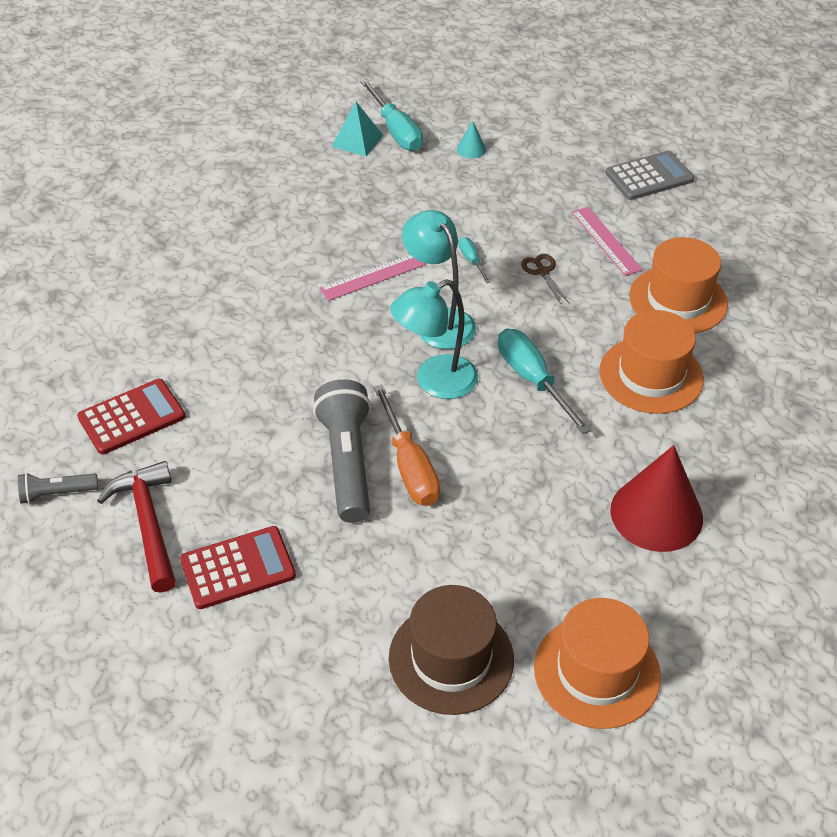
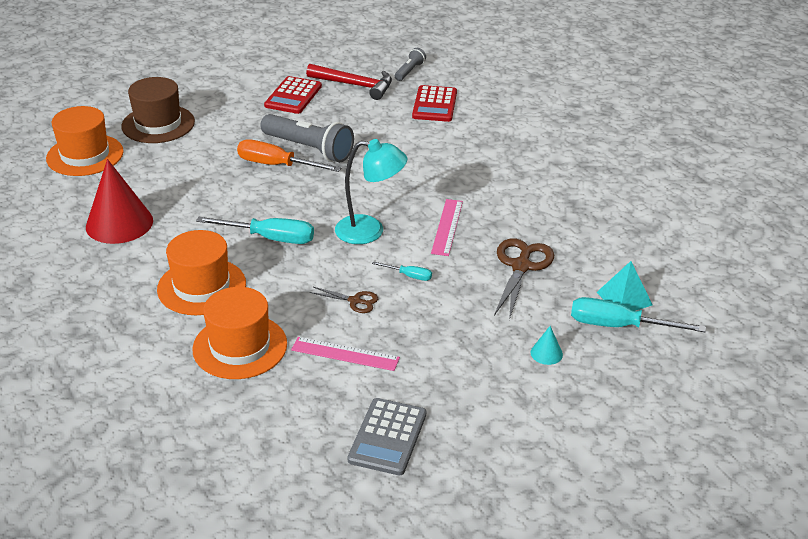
camera: 130 degrees right, 10 degrees down
(379, 207) = (521, 266): none -> brown scissors
(435, 382) = (322, 203): turquoise lamp -> none

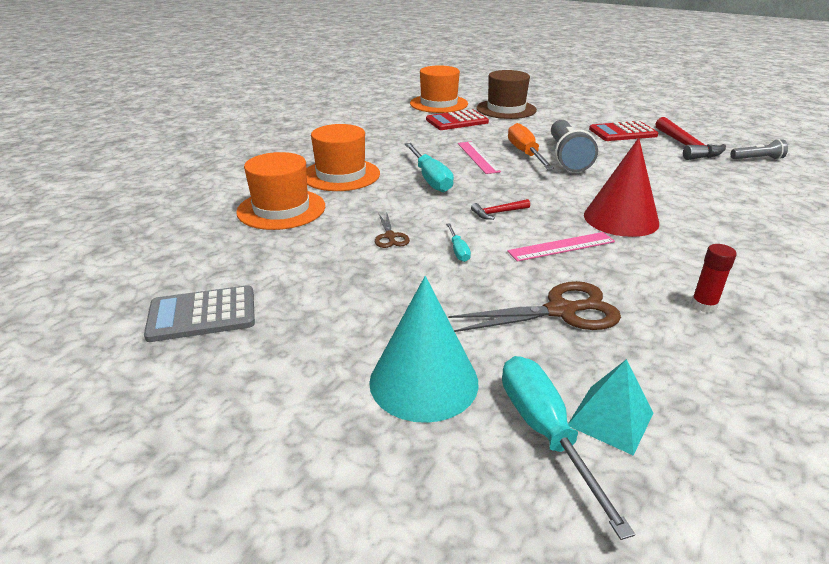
camera: 60 degrees right, 5 degrees down
(119, 223) = (381, 132): red cone -> red cone (621, 219)
(345, 354) = (310, 255): pink ruler -> pink ruler (478, 157)
(370, 231) = (498, 213): turquoise lamp -> red hammer
(434, 104) = (735, 183): red calculator -> red calculator (457, 121)
(546, 353) = (423, 381): turquoise cone -> turquoise cone, size x2.36
(559, 210) = (703, 305): none -> red glue stick

